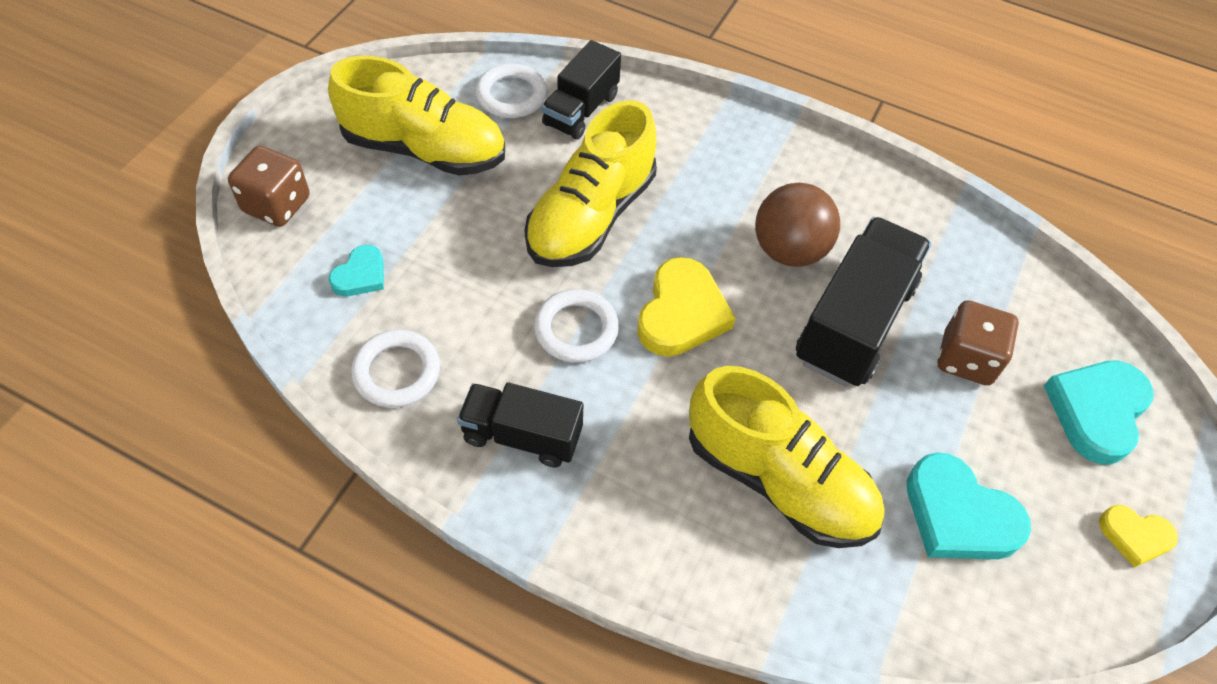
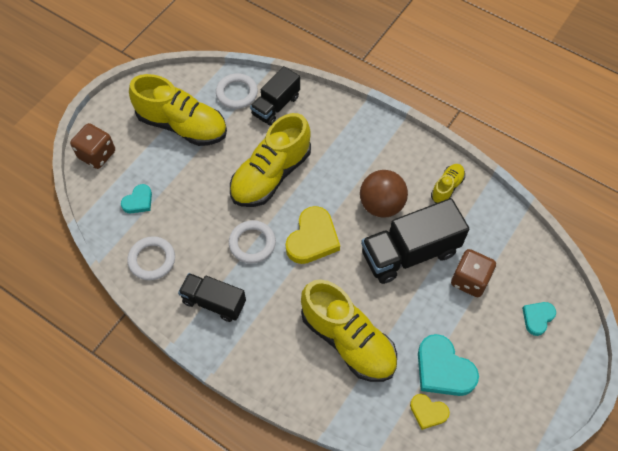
camera: 10 degrees right, 5 degrees up
(854, 323) = (409, 253): black truck -> black truck turned 150 degrees counterclockwise
(892, 215) = (447, 187): none -> yellow shoe
(1096, 411) = (537, 318): turquoise heart -> turquoise heart, size x0.57
(1134, 536) = (539, 391): yellow heart -> yellow heart (428, 412)

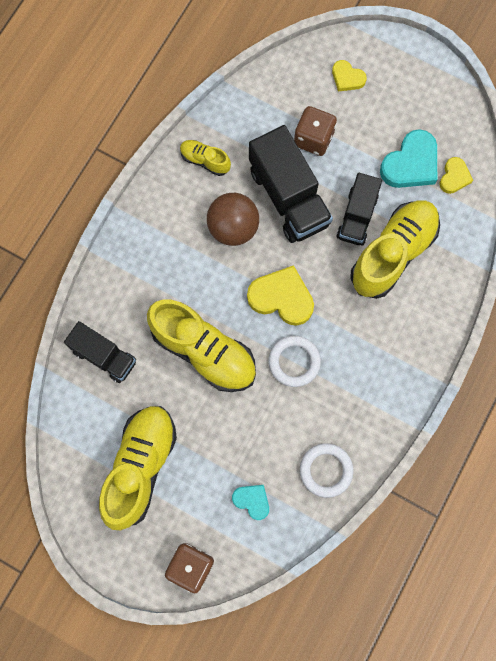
camera: 95 degrees left, 15 degrees up
(214, 302) = (368, 394): black truck -> black truck (357, 216)
(237, 93) = (87, 406): white ring -> none
(537, 318) = (347, 78): turquoise heart -> yellow heart

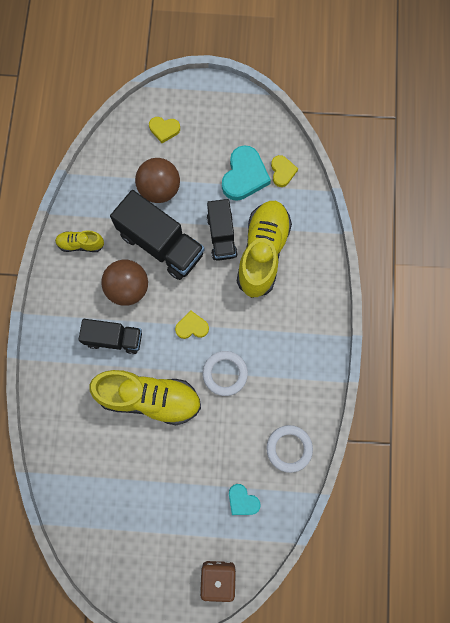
camera: 25 degrees left, 0 degrees up
(104, 356) = (70, 440): black truck -> black truck (114, 339)
(140, 467) = (141, 516): yellow shoe -> none
(252, 501) = (242, 501): turquoise heart -> turquoise heart turned 150 degrees counterclockwise
(281, 297) = (192, 327): yellow heart -> yellow heart, size x0.57
(313, 139) = (159, 189): brown dice -> brown ball

